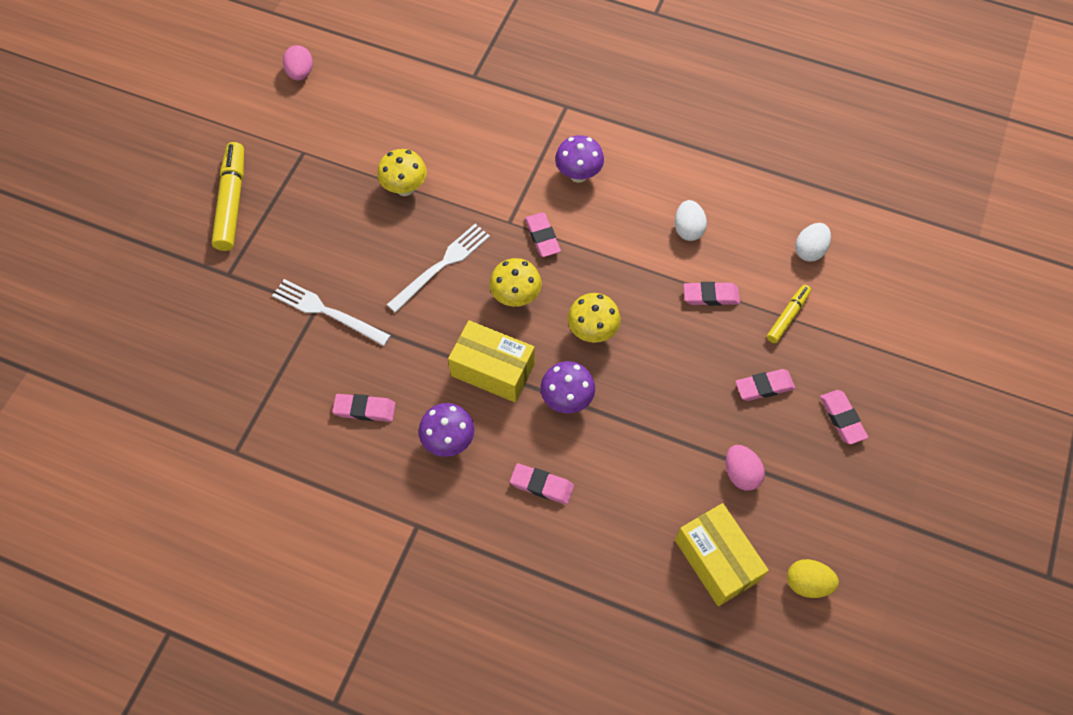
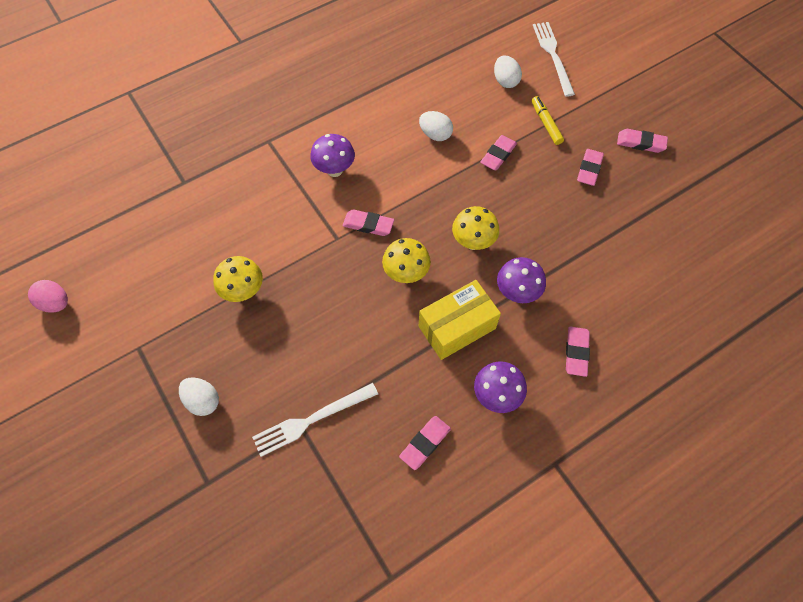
camera: 55 degrees left, 0 degrees up
(232, 202) = (135, 437): yellow marker -> none
(290, 226) = (203, 401): none -> white egg
(442, 265) = (337, 307): white fork -> white fork (553, 56)
(542, 485) = (576, 352): pink eraser -> pink eraser turned 45 degrees counterclockwise
(716, 560) = (701, 277): yellow box -> none
(741, 473) = (645, 223): pink egg -> none
(807, 583) = (746, 236): yellow egg -> none

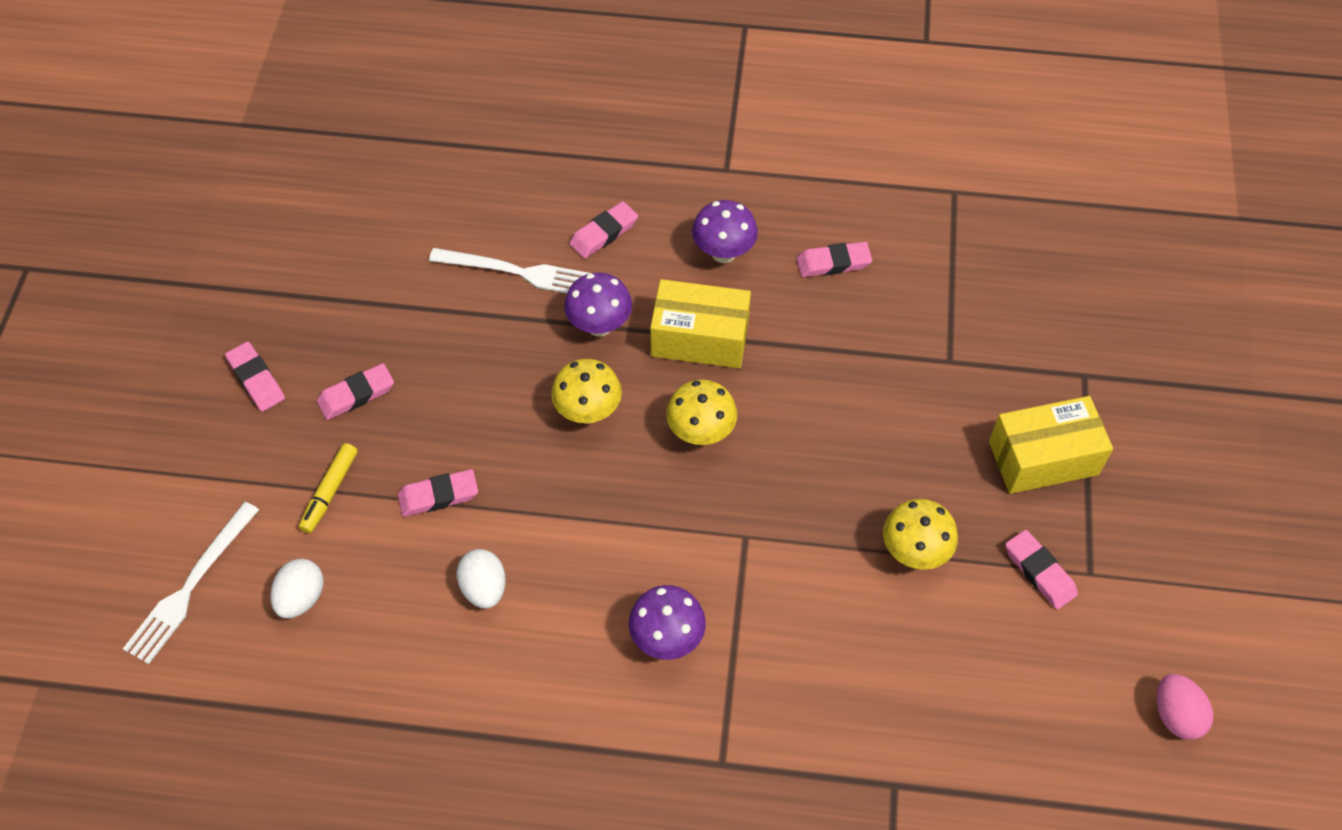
camera: 140 degrees left, 5 degrees down
(203, 401) = (1043, 458): white egg -> yellow box
(311, 420) = (933, 359): white fork -> white fork (517, 272)
(368, 225) = (691, 525): pink eraser -> pink eraser (1039, 572)

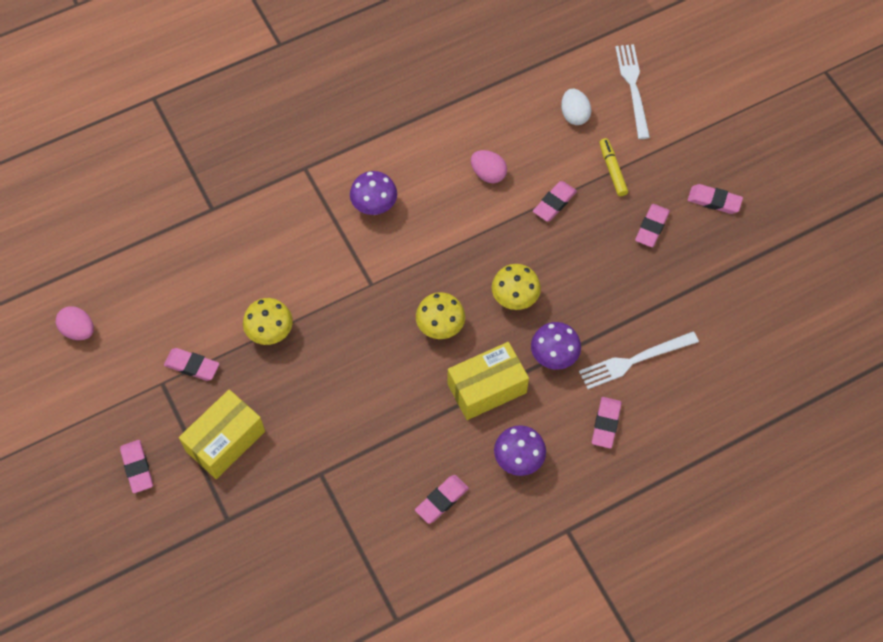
camera: 145 degrees right, 5 degrees up
(484, 588) = (488, 174): white egg -> pink egg
(1168, 490) = (137, 467): none -> pink eraser

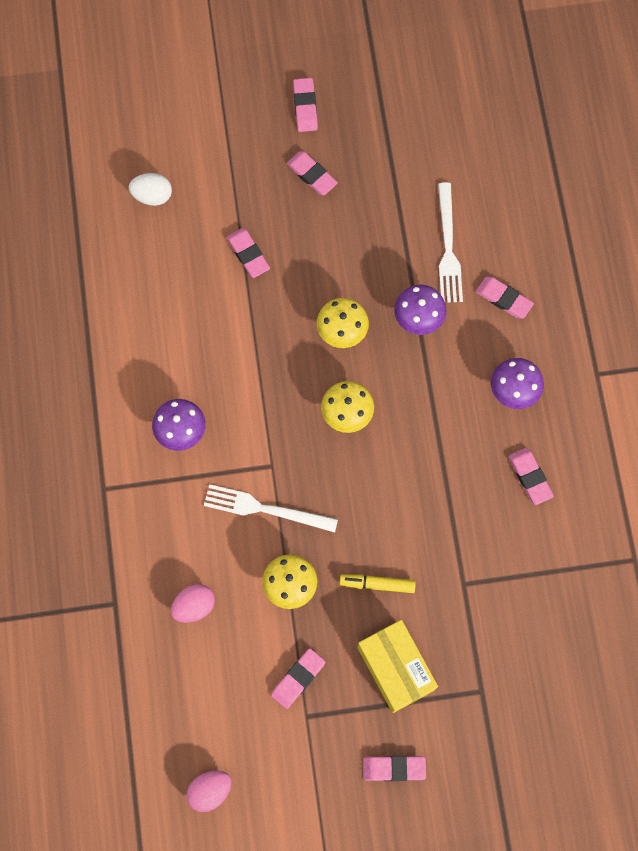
camera: 70 degrees left, 10 degrees up
(487, 388) = (428, 394): yellow box -> none
(488, 174) = (188, 305): pink egg -> pink egg (194, 606)
(612, 170) = (233, 185): yellow marker -> yellow marker (377, 584)
(633, 87) = (143, 127): white fork -> white fork (265, 509)
(714, 201) = (305, 107): pink eraser -> pink eraser turned 45 degrees counterclockwise

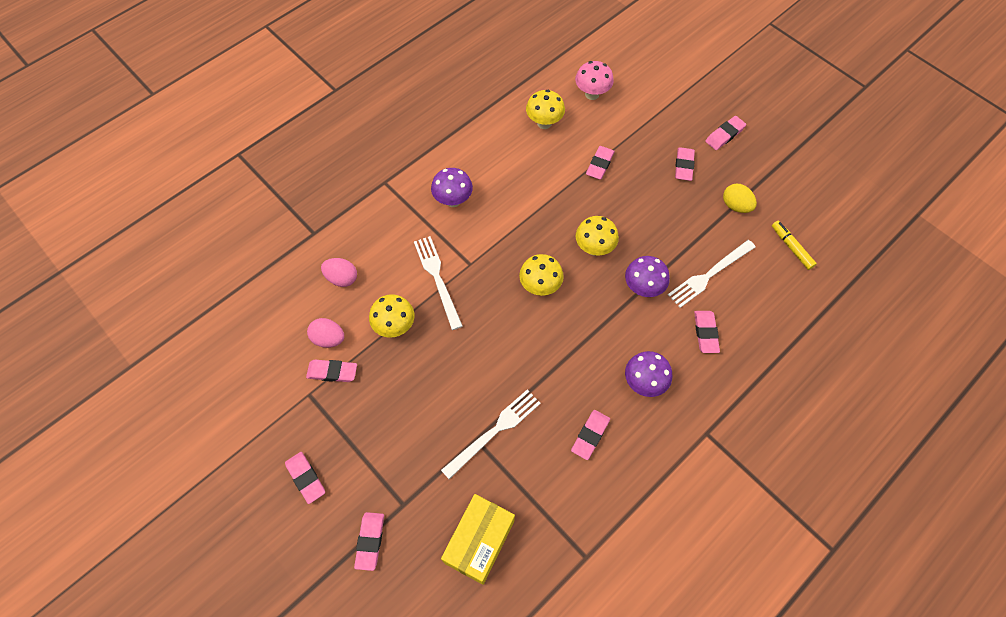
camera: 55 degrees right, 10 degrees down
(152, 196) = (592, 94): white egg -> pink mushroom
(152, 271) = (544, 123): none -> yellow mushroom
(210, 790) = (219, 366): pink egg -> pink egg (328, 339)
(377, 584) = (434, 381): yellow marker -> yellow marker (791, 248)
(393, 164) = (735, 206): none -> yellow egg
(396, 668) = (381, 432): yellow box -> yellow box (479, 542)
(467, 561) = (494, 431): none -> white fork
(496, 742) = (370, 541): none -> pink eraser

